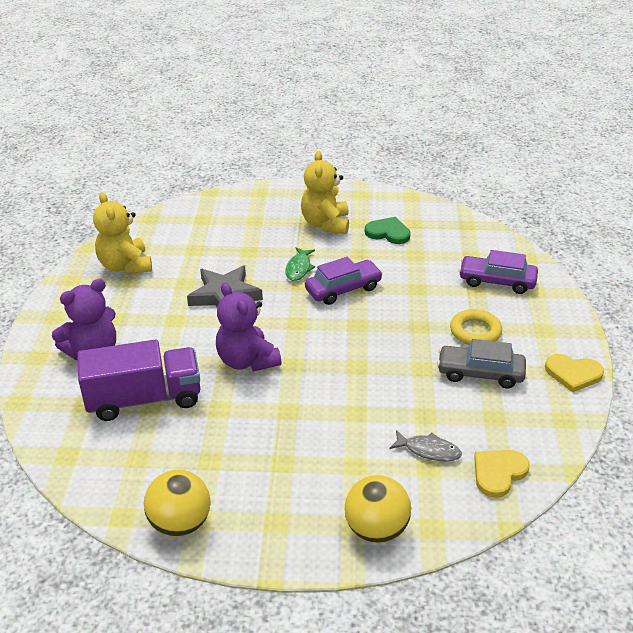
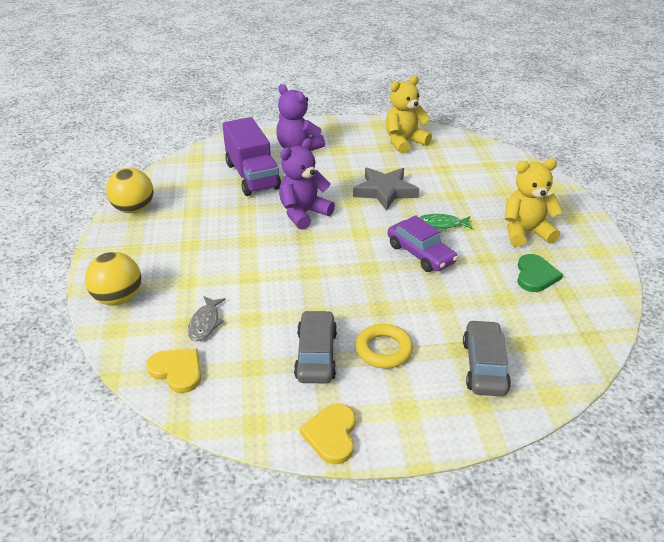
camera: 80 degrees right, 0 degrees up
(497, 281) = (484, 366): purple car -> grey car

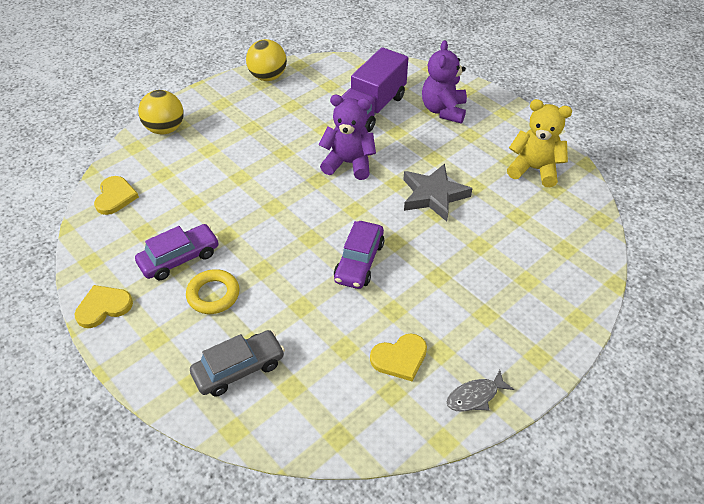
camera: 55 degrees right, 10 degrees up
(205, 323) = (171, 183): grey fish -> grey fish (475, 396)
(316, 355) = (179, 258): grey car -> purple car
(441, 224) = (418, 256): green fish -> none
(525, 232) = (466, 324): yellow teddy bear -> none
(535, 275) = (400, 358): green heart -> yellow heart

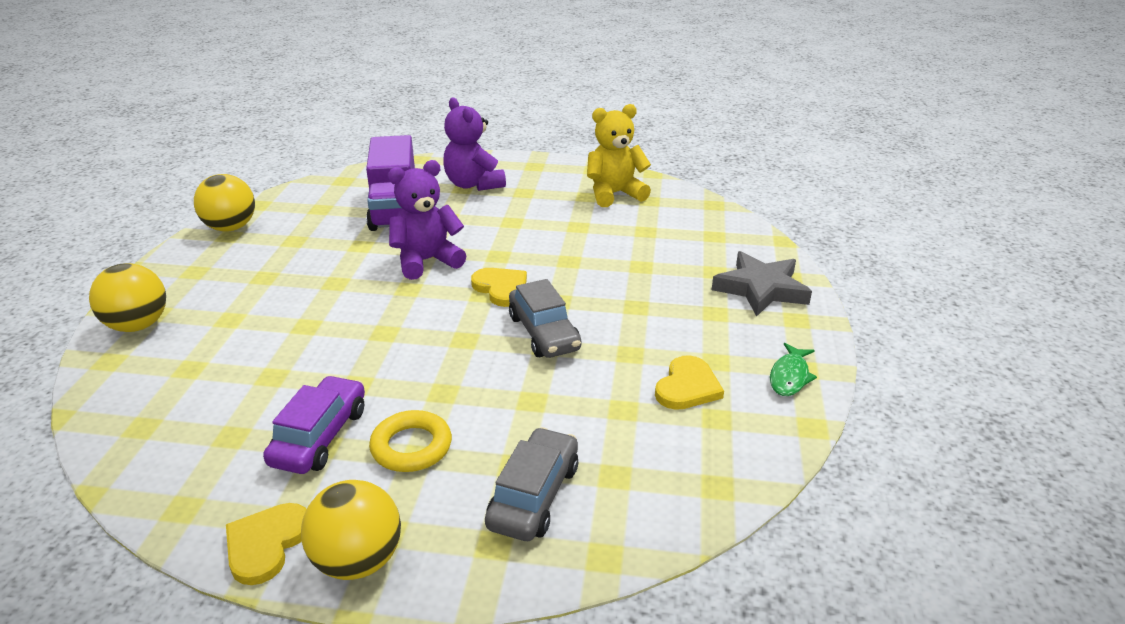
camera: 40 degrees left, 15 degrees down
(115, 197) = (140, 423): yellow heart -> yellow heart (501, 288)
(129, 345) = (358, 561): none -> yellow ball
(359, 261) = (544, 333): purple car -> grey car
(433, 195) = (549, 249): grey star -> grey star (761, 289)
(475, 396) = (790, 376): grey fish -> green fish

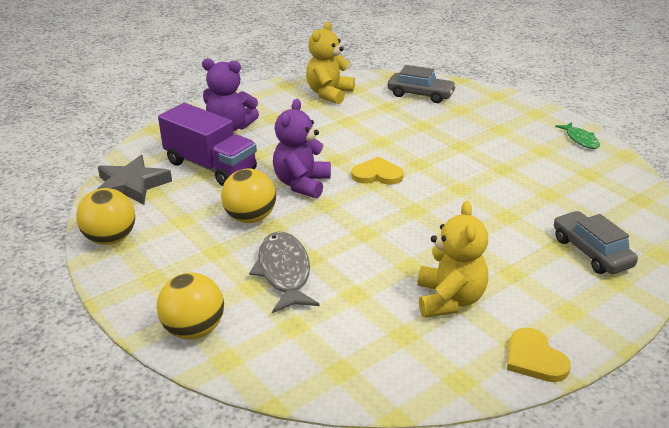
camera: 45 degrees left, 0 degrees up
(268, 324) = (284, 272): none -> grey fish
(320, 436) = (449, 300): purple car -> yellow teddy bear
(358, 561) = (584, 330): yellow ball -> yellow ball (250, 218)
(411, 447) = (501, 272): yellow ring -> none
(544, 333) = (446, 183): grey car -> grey car (420, 95)
(687, 387) = (554, 168): yellow heart -> none
(761, 289) = (496, 107): grey star -> grey star (131, 185)

